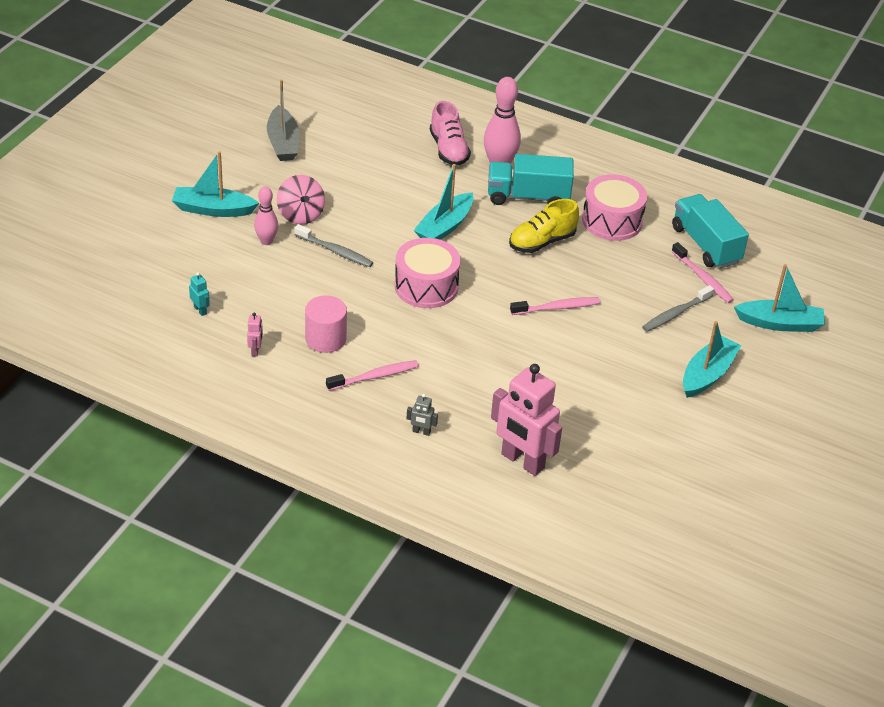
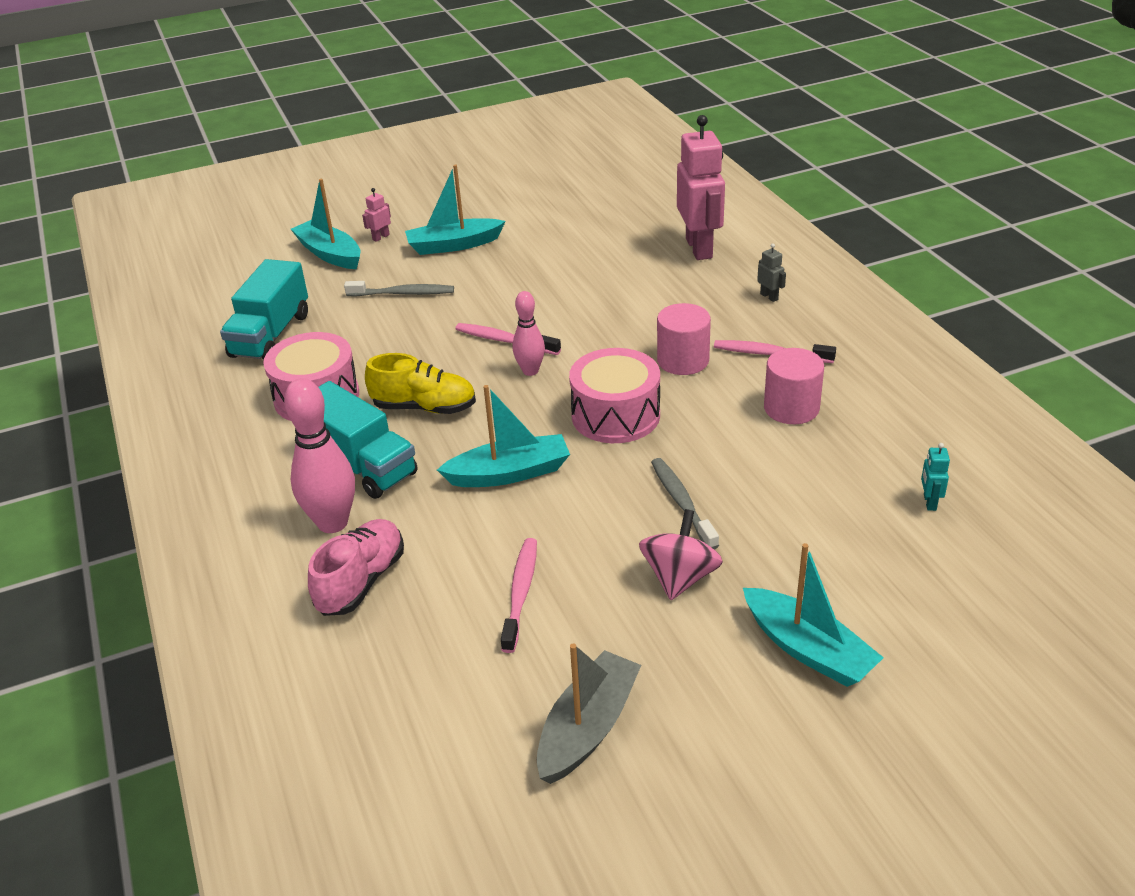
camera: 135 degrees left, 5 degrees down
(255, 350) = (888, 428): pink robot -> pink robot (380, 237)
(266, 241) = (765, 558): pink bowling pin -> pink bowling pin (530, 371)
(426, 345) = (683, 360): none -> pink cylinder
(703, 278) = (327, 310): pink toothbrush -> pink toothbrush (520, 593)

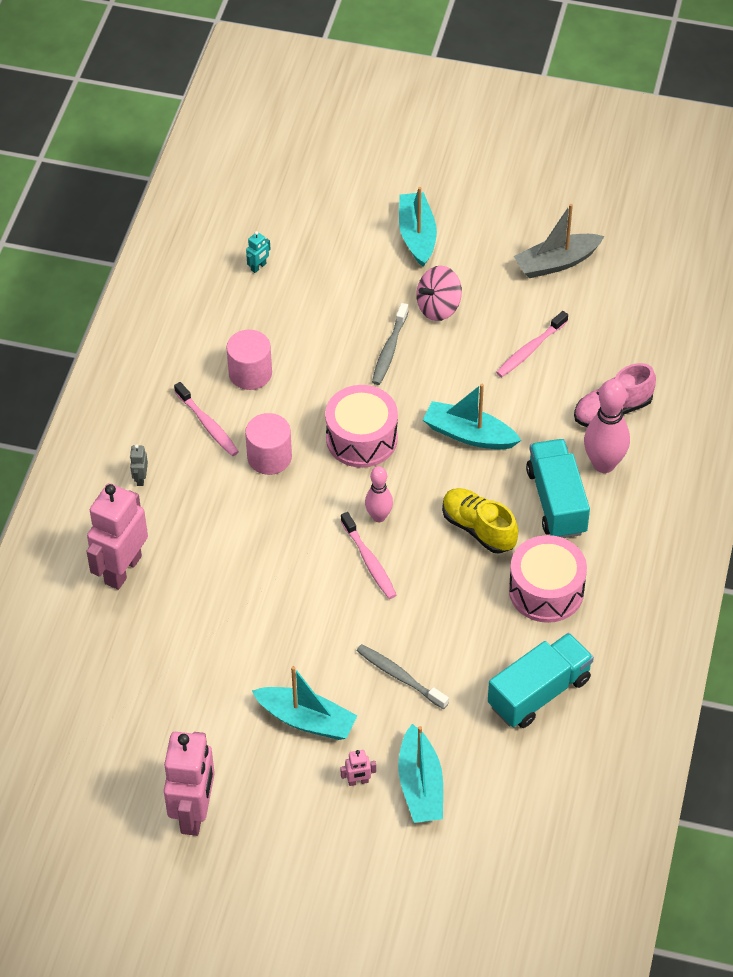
camera: 145 degrees left, 15 degrees up
(483, 182) = (194, 813): none -> pink robot

